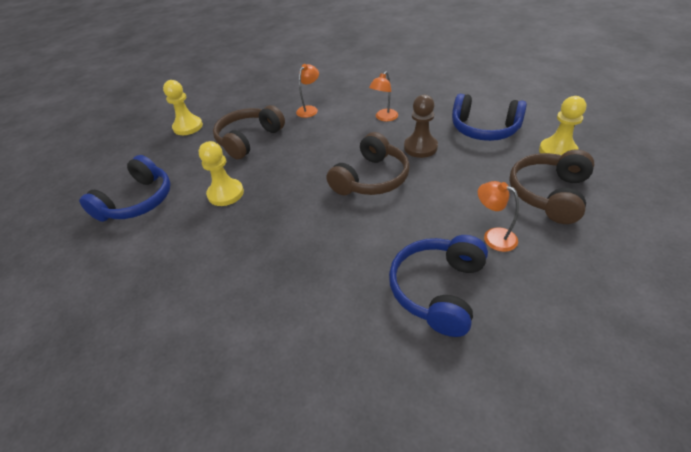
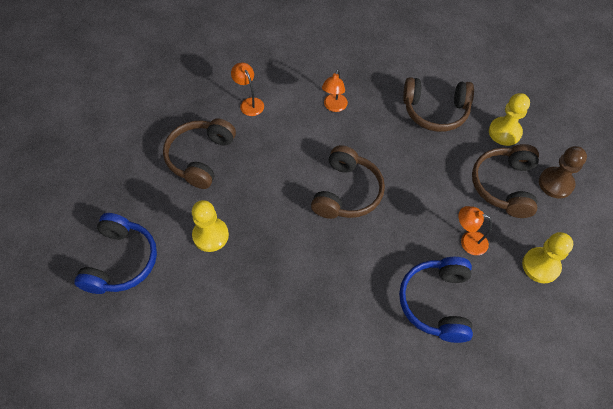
camera: 20 degrees left, 15 degrees up
(188, 127) = (119, 148): yellow pawn -> yellow pawn (540, 266)
(309, 109) = (249, 103): orange lamp -> orange lamp turned 45 degrees counterclockwise
(420, 147) = (381, 144): brown pawn -> brown pawn (555, 183)
(484, 129) = (435, 111): blue headphones -> brown headphones

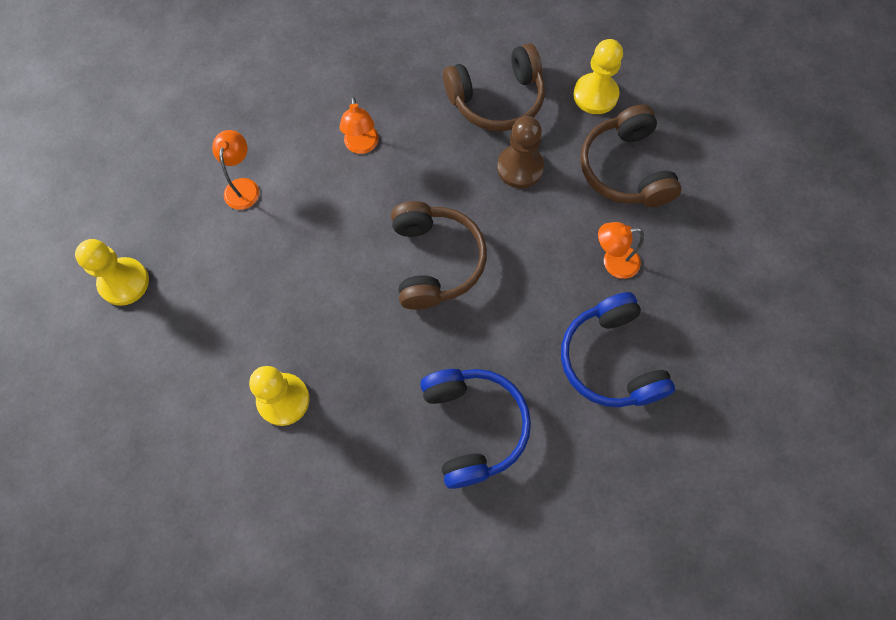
camera: 25 degrees left, 10 degrees up
(121, 261) = (178, 491): blue headphones -> blue headphones (473, 427)
(200, 157) = (214, 295): brown headphones -> none
(249, 103) = (243, 186): orange lamp -> orange lamp turned 60 degrees clockwise
(540, 266) = (710, 257): yellow pawn -> yellow pawn (124, 282)
(555, 183) = (684, 141): brown pawn -> brown pawn (520, 167)

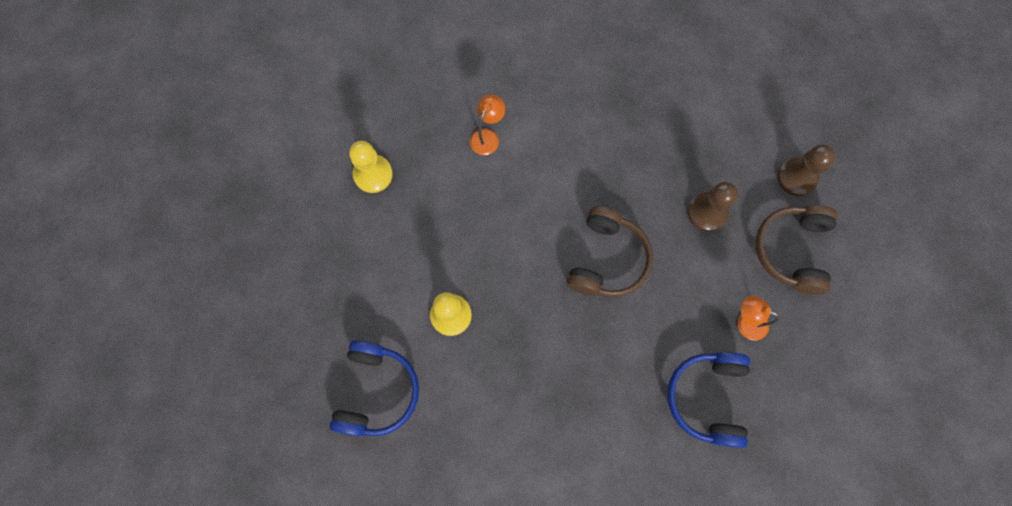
camera: 25 degrees right, 5 degrees up
(362, 146) = (590, 141): orange lamp -> none
(473, 427) = (580, 400): blue headphones -> blue headphones (377, 391)
(497, 99) = (714, 148): brown headphones -> none
(595, 95) = (796, 178): yellow pawn -> brown pawn

